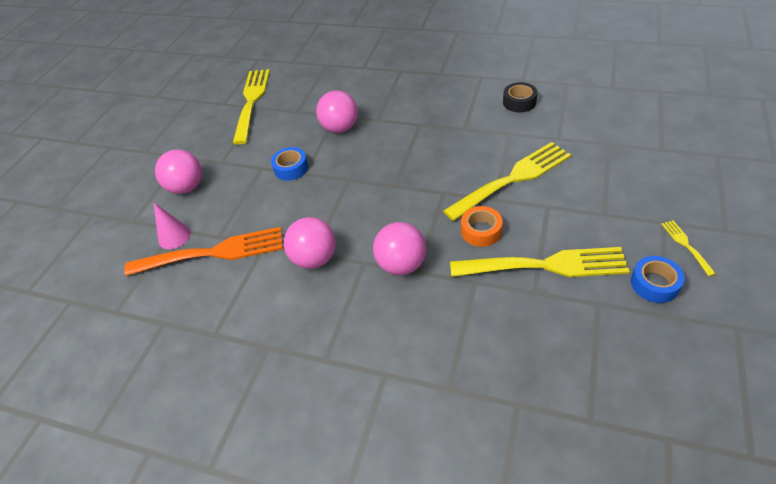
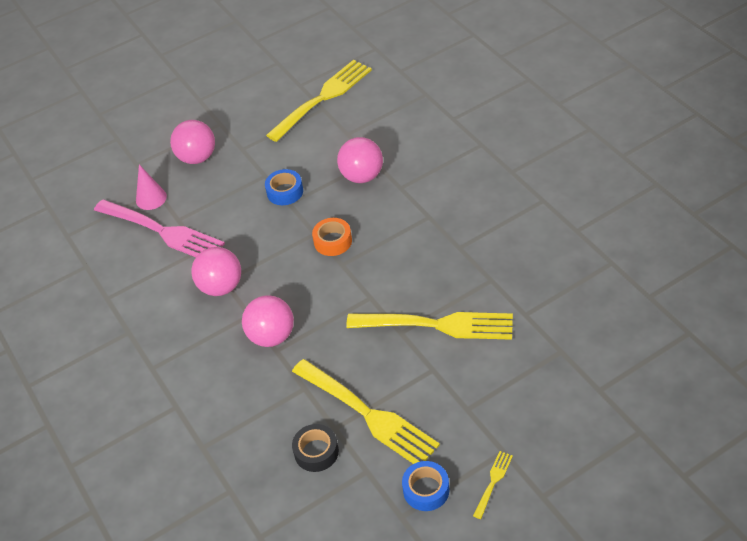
camera: 40 degrees right, 0 degrees up
(213, 253) = (162, 231): orange fork -> pink fork
(481, 231) = (357, 352): orange tape -> orange tape (333, 241)
(519, 102) = (541, 253): black tape -> black tape (316, 452)

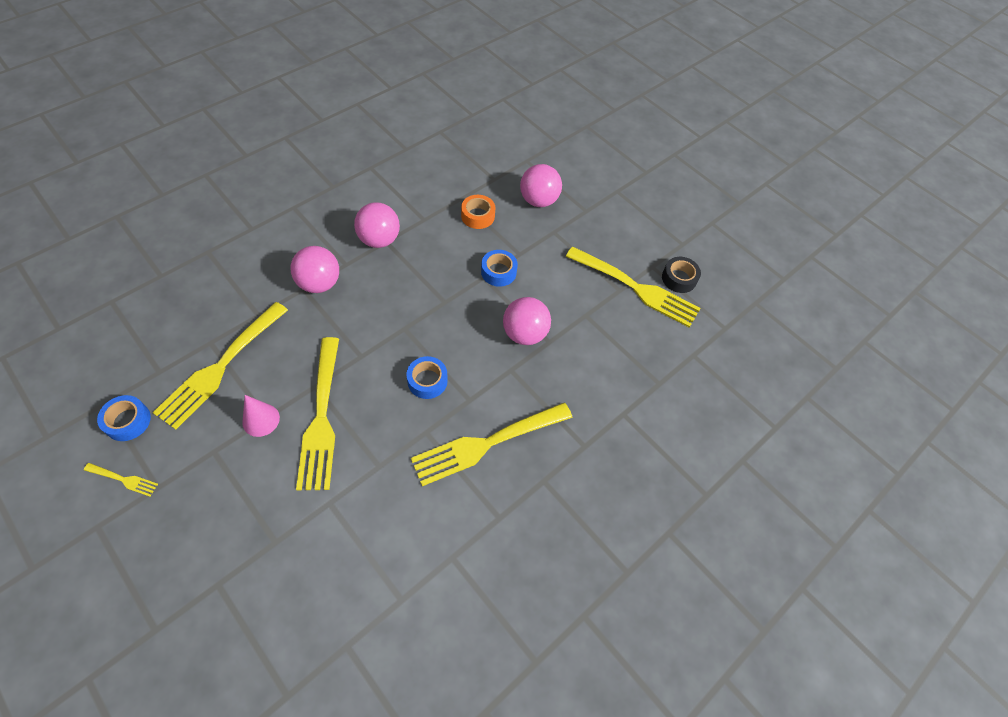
camera: 70 degrees right, 10 degrees up
(151, 198) = (485, 177): pink cone -> pink cone (261, 420)
(162, 231) = (445, 190): pink fork -> none
(316, 452) = (187, 331): black tape -> black tape (679, 278)
(333, 241) = (434, 318): orange tape -> orange tape (478, 216)
(405, 246) = (427, 381): none -> blue tape
(474, 206) = (486, 443): none -> yellow fork

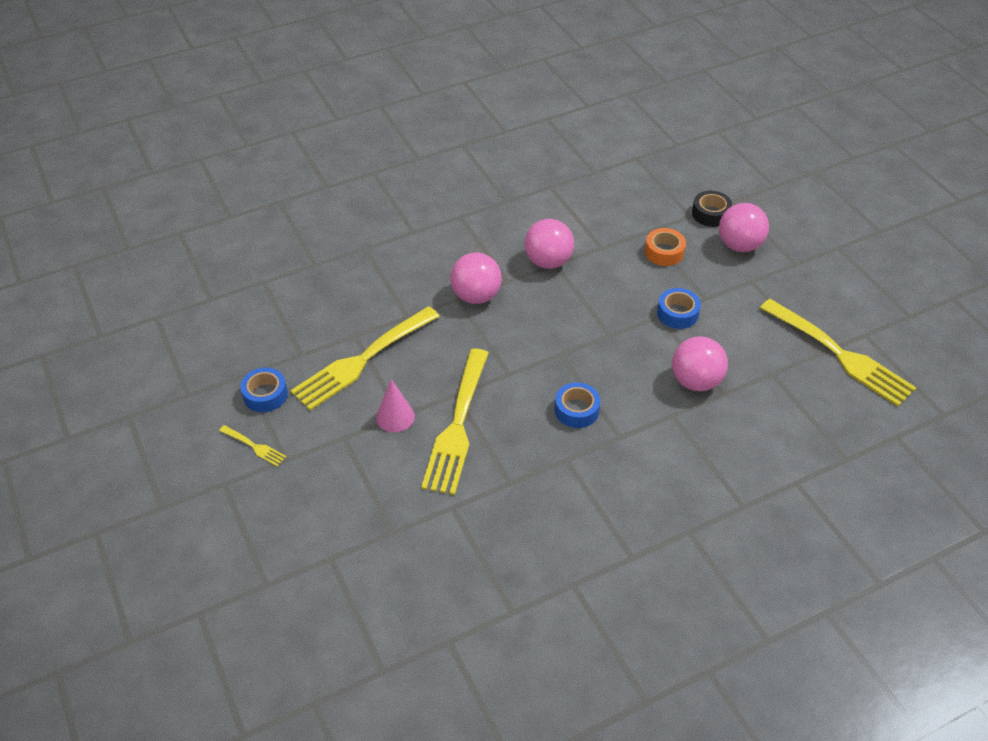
camera: 20 degrees right, 10 degrees down
(486, 443) = (631, 483): yellow fork -> none
(679, 278) = (896, 352): black tape -> black tape (710, 214)

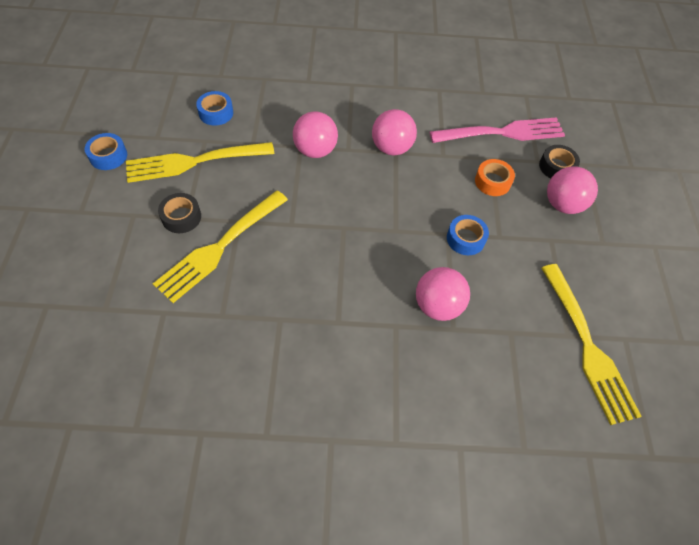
camera: 25 degrees right, 10 degrees up
(254, 446) = (69, 191): yellow fork -> none
(395, 417) = (181, 217): pink cone -> black tape
(576, 410) = (320, 281): blue tape -> blue tape (216, 113)
(640, 203) = (502, 133): none -> pink fork

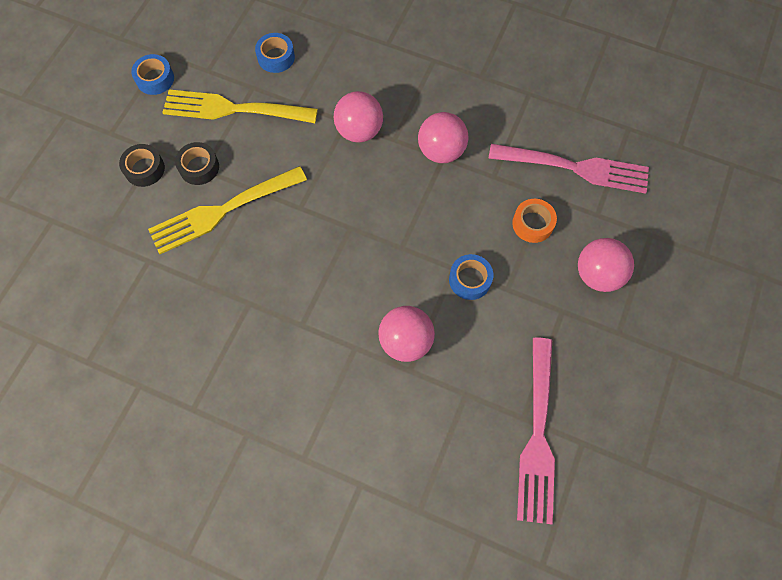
camera: 25 degrees right, 10 degrees up
(556, 167) = (615, 228): black tape -> black tape (144, 169)
(587, 346) = (537, 436): yellow fork -> pink fork

